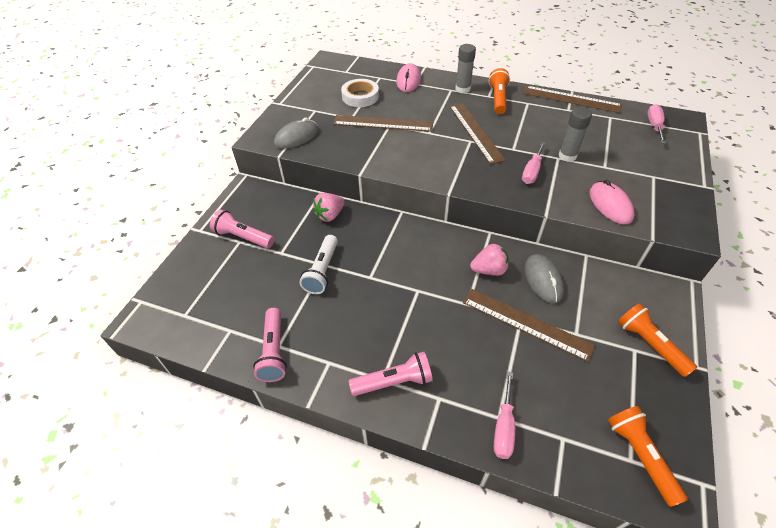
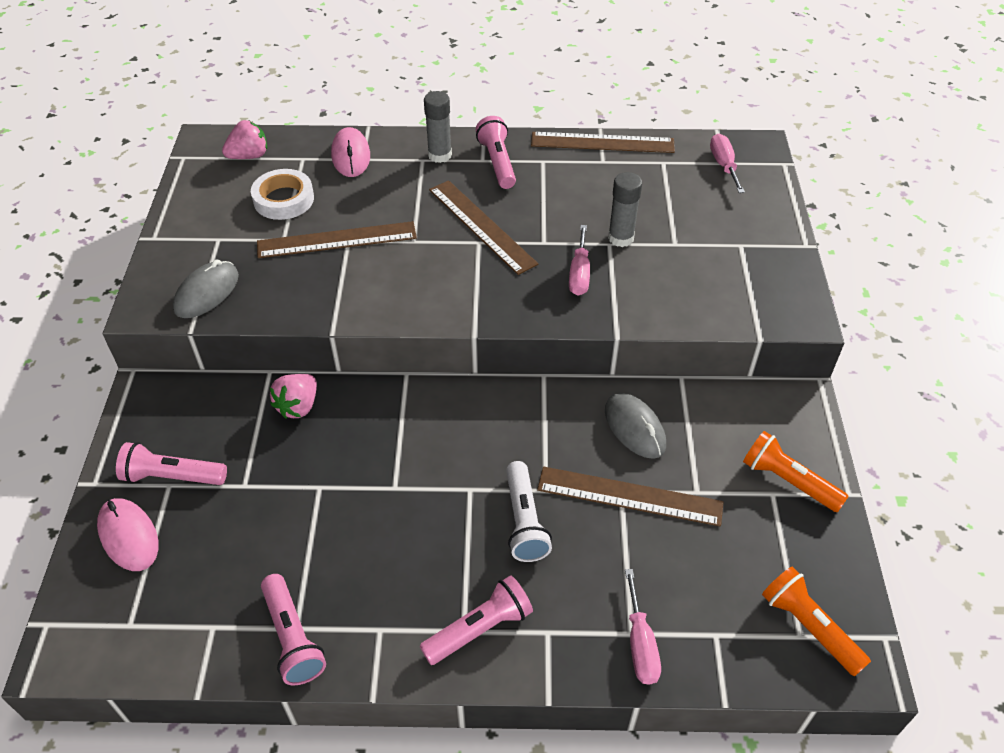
camera: 20 degrees left, 0 degrees up
(322, 271) = (319, 497): white flashlight -> white flashlight (524, 521)
(489, 270) = (559, 432): pink strawberry -> pink strawberry (249, 156)
(498, 99) = (497, 162): orange flashlight -> pink flashlight
(610, 205) = (695, 301): pink mouse -> pink mouse (129, 536)

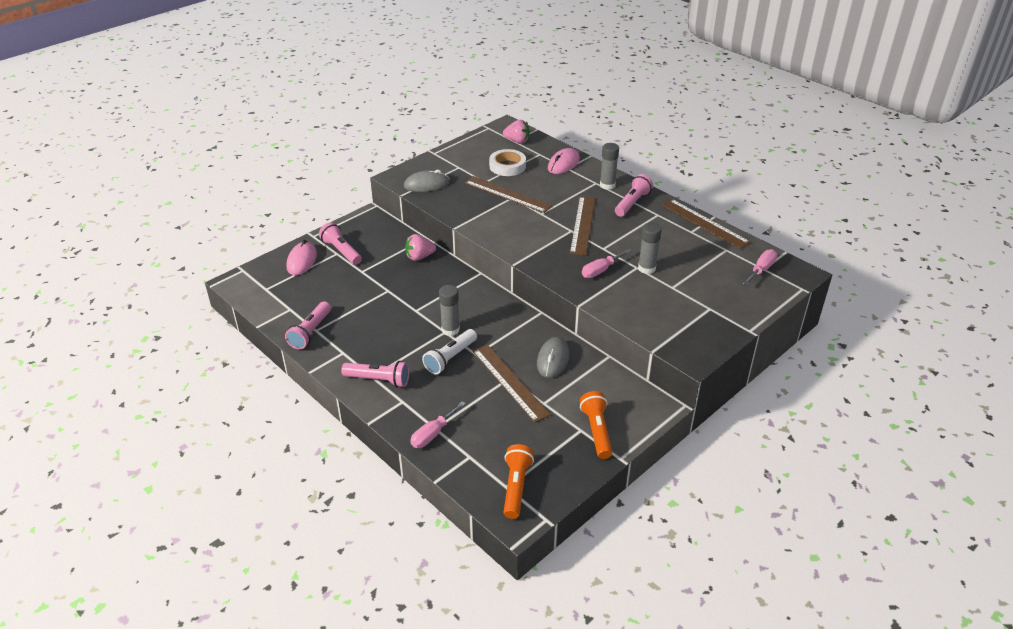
camera: 45 degrees right, 10 degrees down
(473, 481) = (450, 330): none -> grey glue stick

